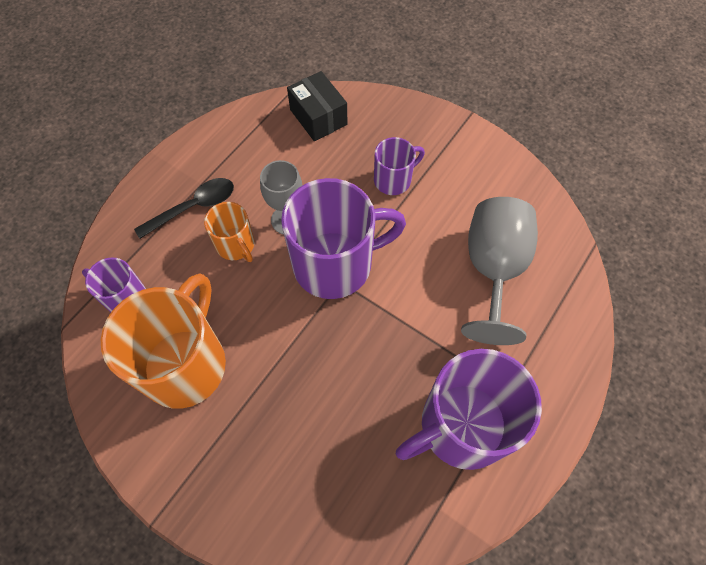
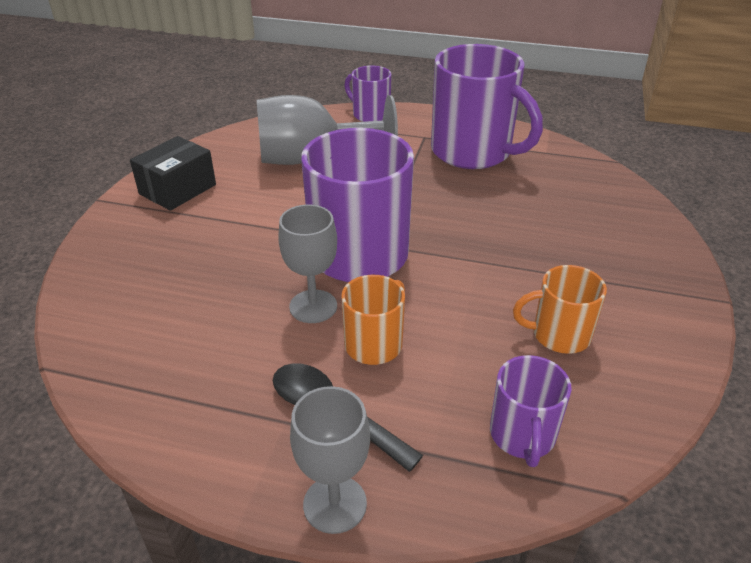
camera: 110 degrees left, 25 degrees down
(138, 193) = (335, 504): none -> grey goblet
(185, 363) = (559, 335): orange mug -> orange mug, size x0.51
(318, 117) = (119, 325): black box -> black box (178, 189)
(393, 180) = (218, 235): purple mug -> purple mug (370, 114)

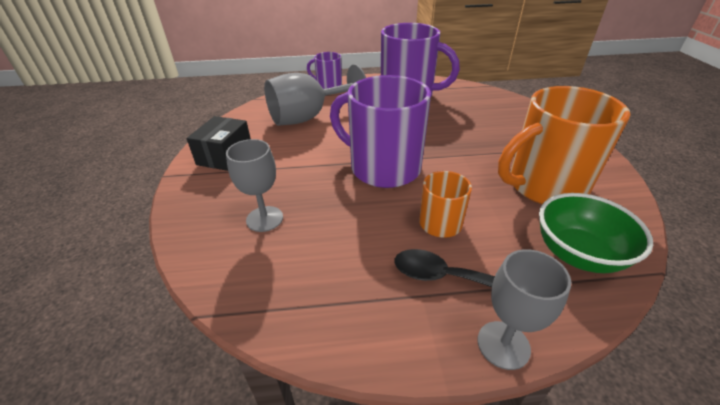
camera: 20 degrees left, 0 degrees up
(313, 306) = (380, 209): grey goblet -> grey goblet (264, 219)
(522, 435) = (577, 254): purple mug -> green bowl
(559, 335) = (544, 186): orange mug -> orange mug, size x1.96

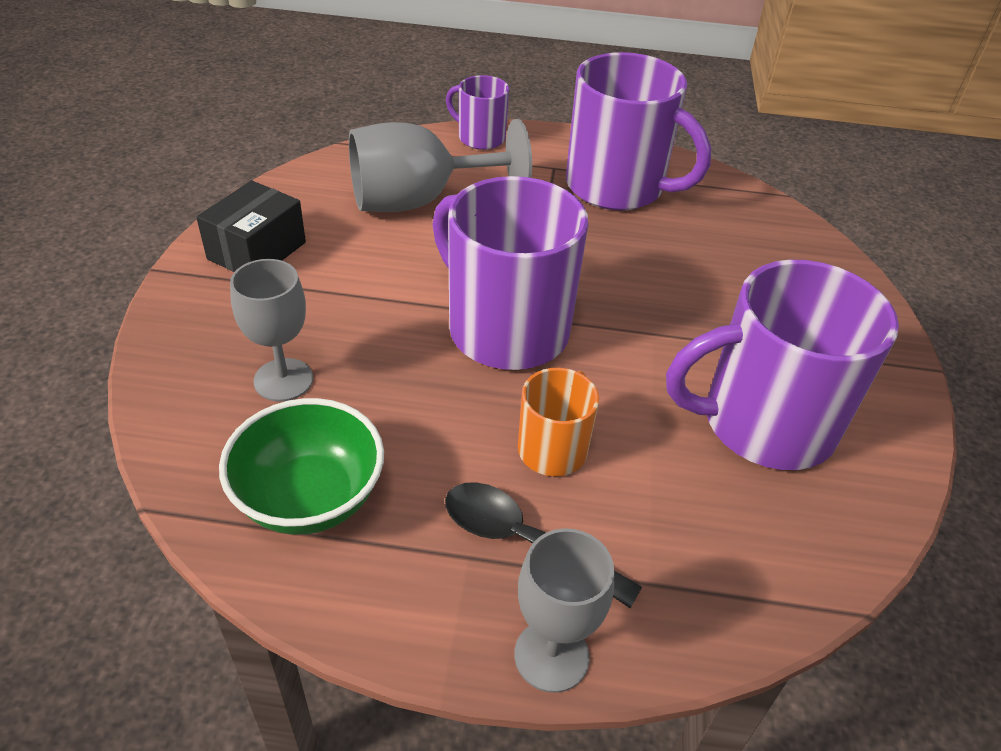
camera: 10 degrees right, 5 degrees up
(544, 186) = (763, 423): orange mug -> purple mug
(577, 254) = (747, 552): green bowl -> green bowl (310, 498)

